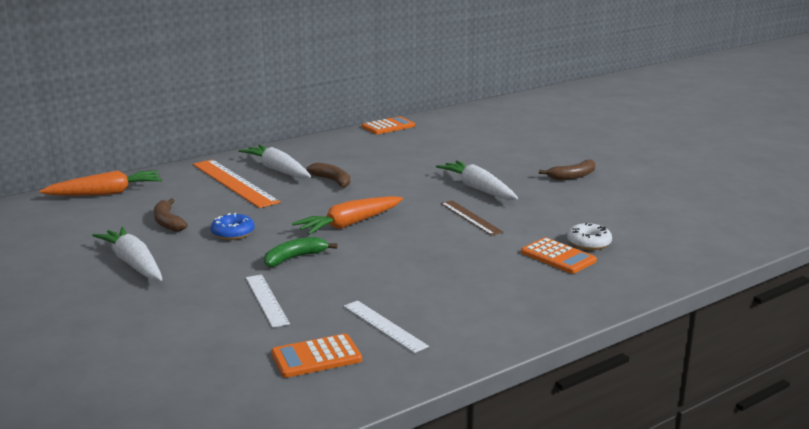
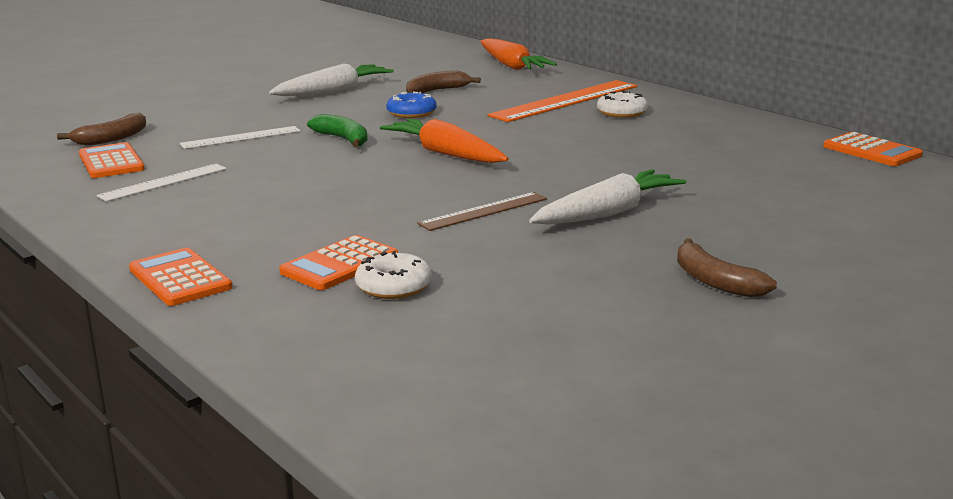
camera: 85 degrees right, 0 degrees up
(277, 170) = (621, 113): white carrot -> white donut
(332, 181) = (596, 137): brown banana -> brown banana (112, 139)
(585, 303) = (180, 278): none -> orange calculator

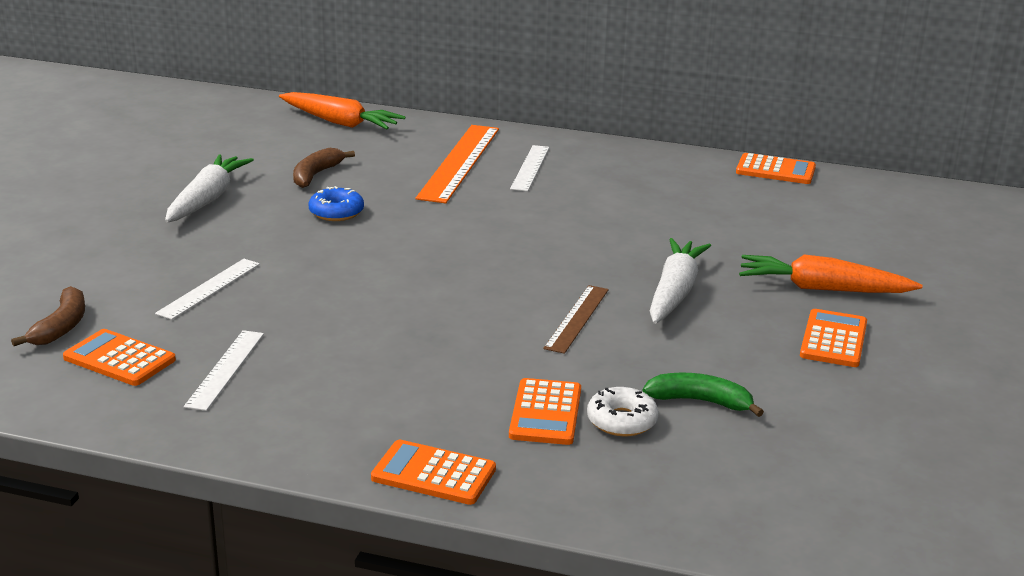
camera: 35 degrees left, 5 degrees up
(343, 139) = (321, 264): green banana -> green banana (700, 401)
(446, 154) = (447, 259): orange carrot -> orange carrot (823, 289)
(621, 113) = (530, 168): white donut -> white ruler
(715, 281) = (833, 339): brown banana -> orange calculator

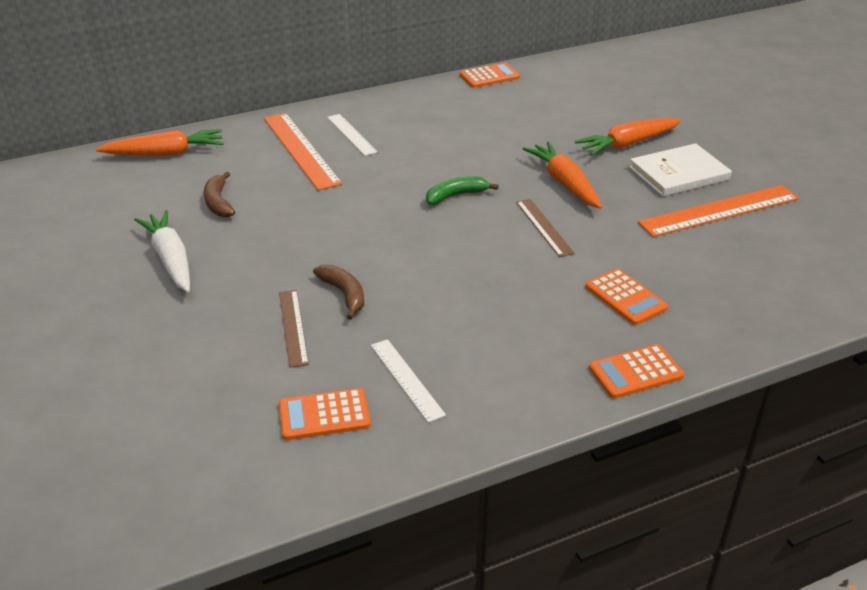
camera: 40 degrees left, 10 degrees up
(61, 327) = (238, 417): brown banana -> brown banana (344, 294)
(209, 288) = (293, 327): white ruler -> brown ruler
(336, 212) = (281, 225): blue donut -> none
(622, 421) = (667, 280): white donut -> none
(674, 292) = (564, 183): white carrot -> orange carrot
(700, 401) = (681, 245): green banana -> green banana (456, 196)
(814, 393) = (719, 211): none -> orange ruler
(833, 339) = (679, 173): orange calculator -> white book

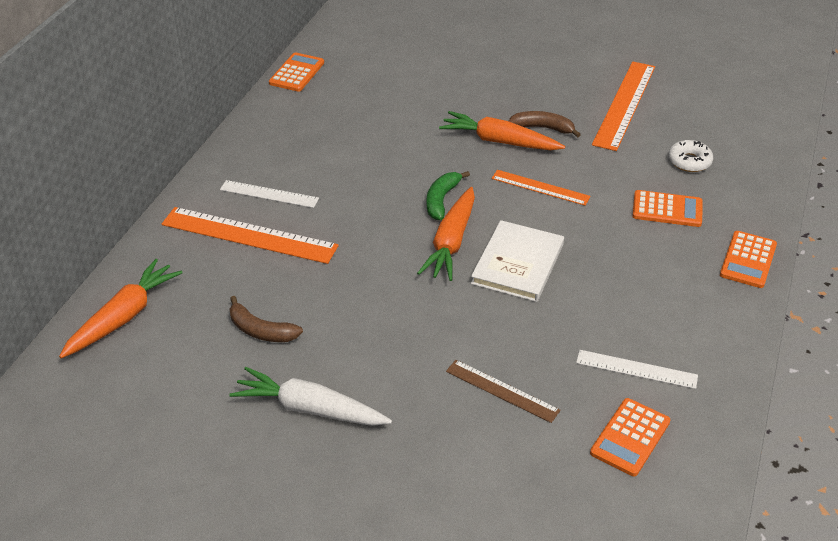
camera: 45 degrees left, 5 degrees up
(344, 294) = (494, 338): brown banana -> brown banana (543, 128)
(544, 227) = (540, 187): brown ruler -> orange ruler
(628, 144) = (492, 81): orange carrot -> orange carrot (451, 242)
(679, 173) = (559, 88): white book -> white book (517, 264)
(708, 277) = (689, 161): none -> white donut

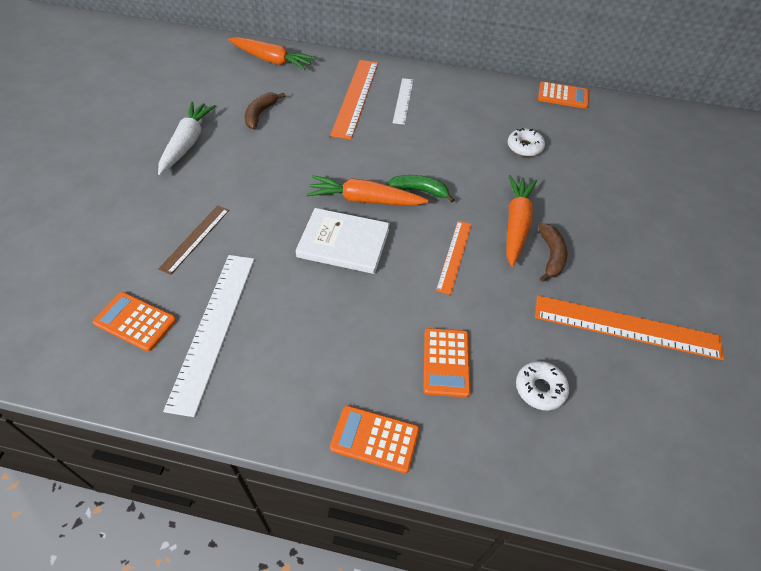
camera: 80 degrees right, 10 degrees up
(381, 115) = (524, 147): none -> white donut
(636, 369) = (213, 328): white ruler -> white ruler, size x1.73

